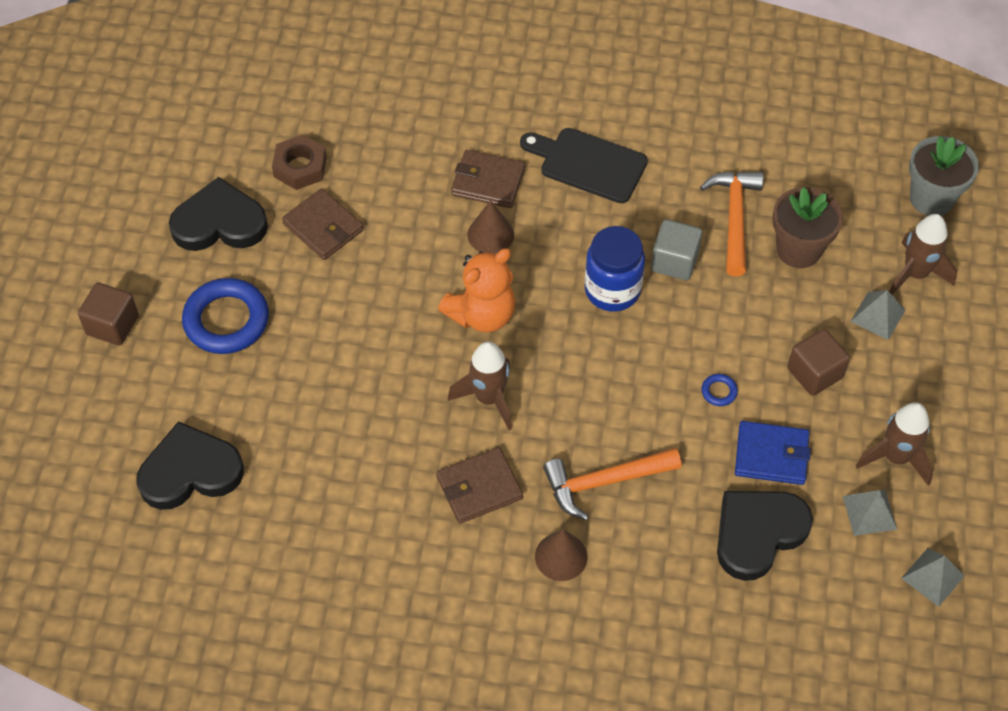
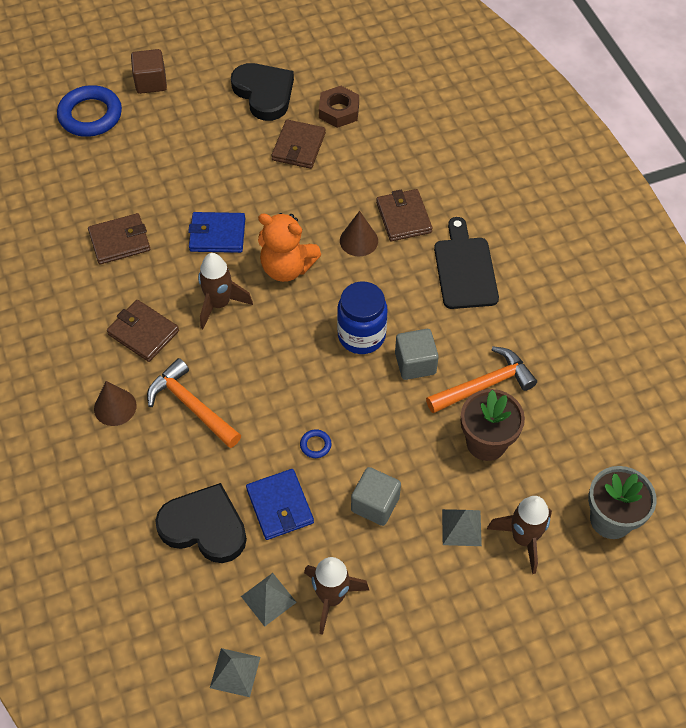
camera: 60 degrees right, 0 degrees up
(190, 471) = (67, 173): black heart -> none
(226, 320) = (191, 134): blue ring -> blue ring (90, 115)
(333, 458) = (119, 241): none -> brown wallet
(392, 358) = (217, 235): none -> blue wallet
(814, 373) = (375, 504): brown cube -> grey cube

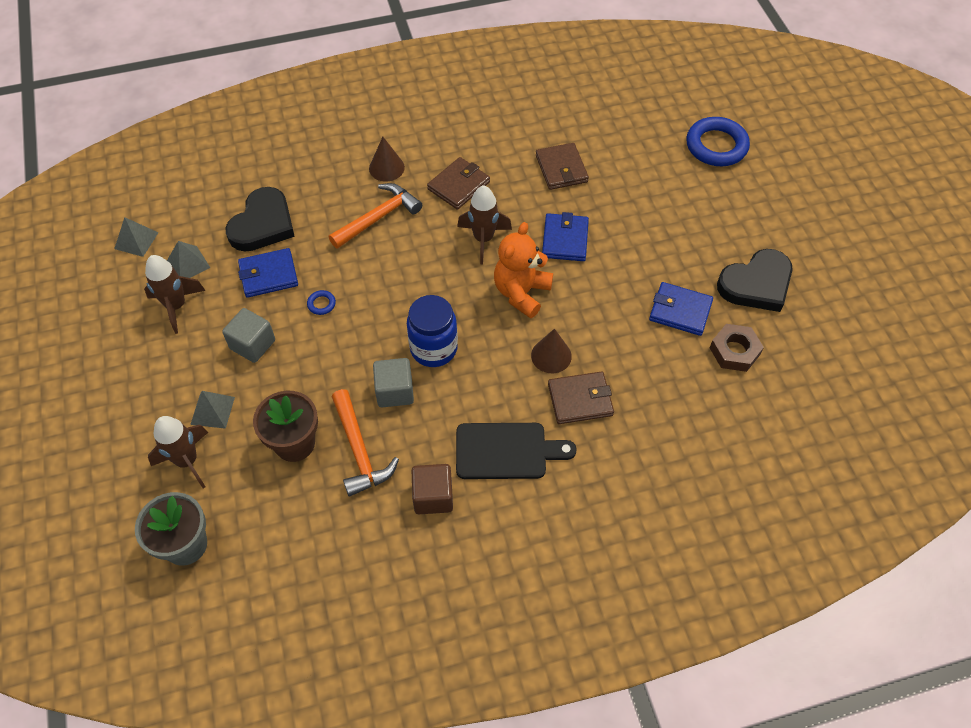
camera: 95 degrees right, 0 degrees up
(151, 82) = (764, 190): brown cube -> brown cube (433, 496)
(299, 147) = (680, 311): brown wallet -> blue wallet

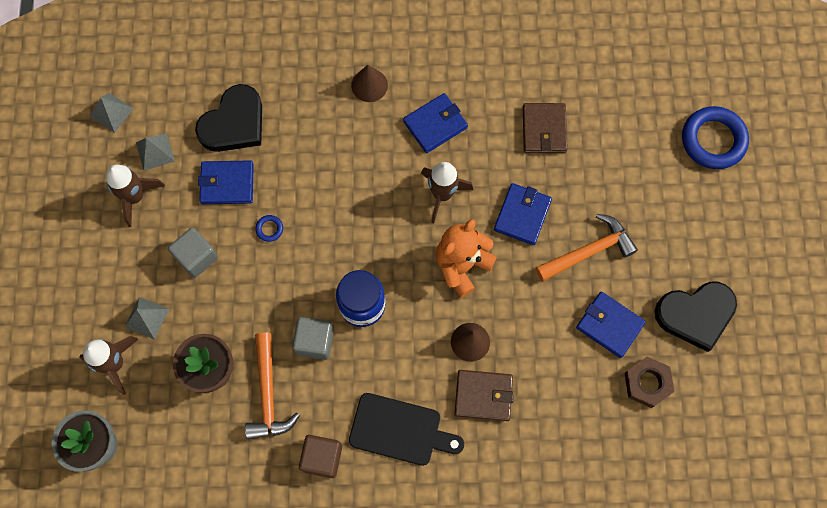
camera: 15 degrees right, 15 degrees up
(378, 217) = (347, 143): orange hammer -> orange hammer (589, 251)
(458, 185) = (435, 124): brown wallet -> blue wallet

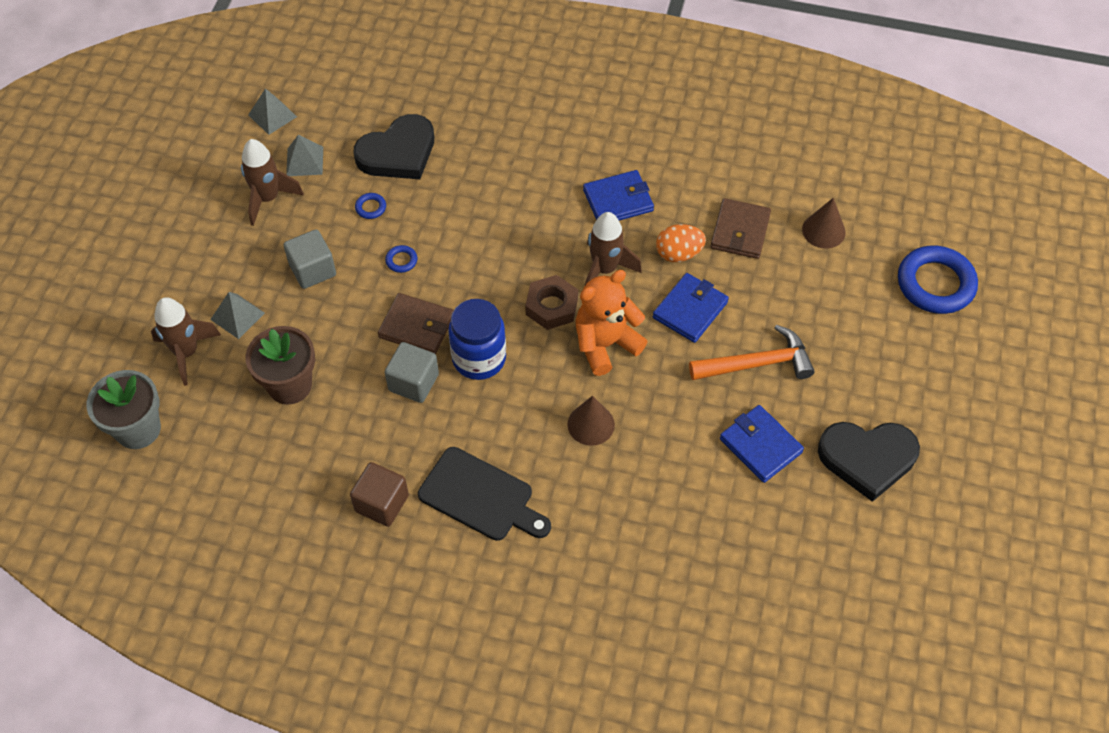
camera: 15 degrees right, 15 degrees down
(227, 184) = (370, 207): blue wallet -> blue ring
(268, 394) = (343, 423): orange hammer -> none
(369, 85) = (557, 148): brown cone -> brown cone (823, 230)
(483, 395) = (589, 484): brown wallet -> brown wallet (417, 326)
(499, 164) = (678, 254): none -> orange egg
(647, 383) = (789, 517): brown nut -> brown nut (551, 306)

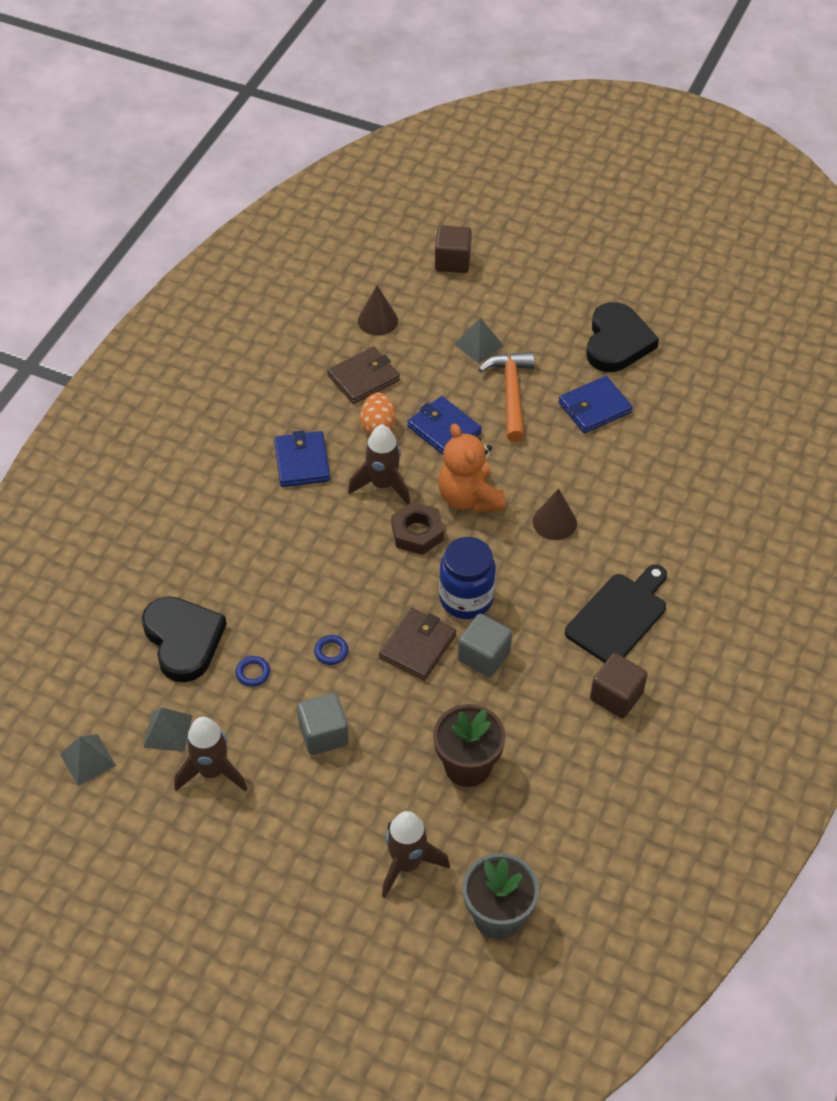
camera: 80 degrees left, 5 degrees down
(237, 316) = (369, 811): grey pyramid -> grey pyramid (479, 345)
(740, 231) = (363, 378): brown wallet -> brown wallet turned 60 degrees counterclockwise
(935, 284) = (452, 261): blue ring -> brown cube

